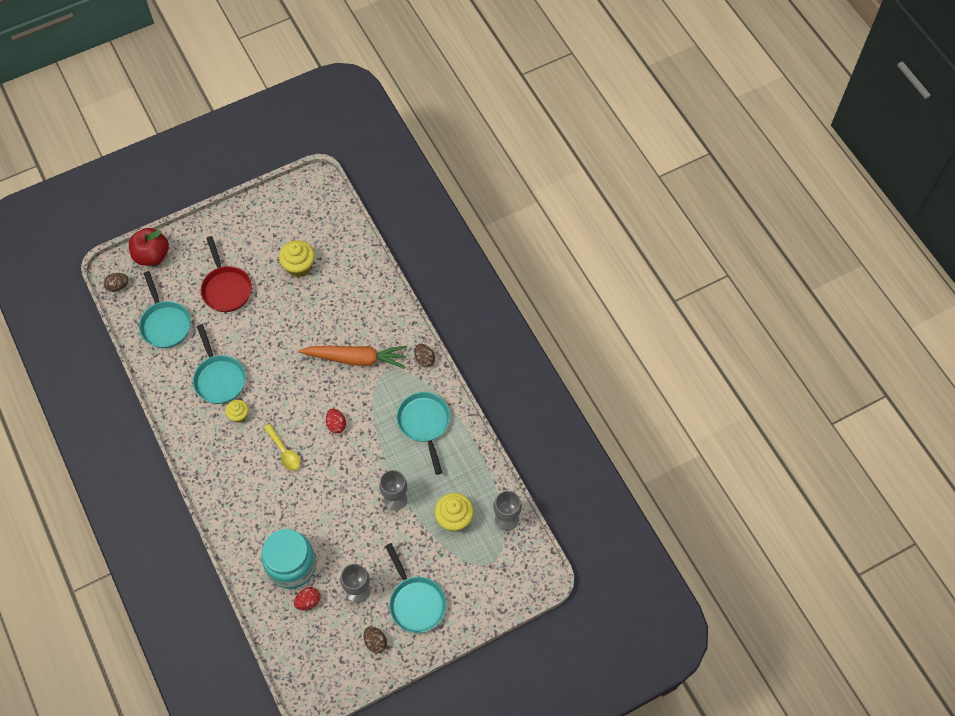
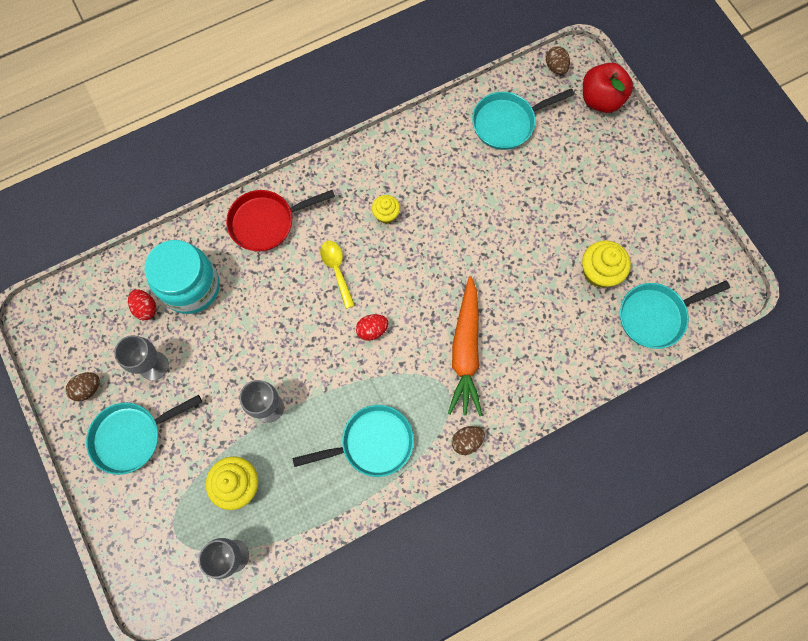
camera: 90 degrees right, 10 degrees up
(219, 378) = (435, 189): turquoise pan -> turquoise pan (655, 316)
(226, 288) = (560, 187): red pan -> red pan (266, 222)
(284, 452) = (336, 270): yellow spoon -> yellow spoon turned 105 degrees clockwise

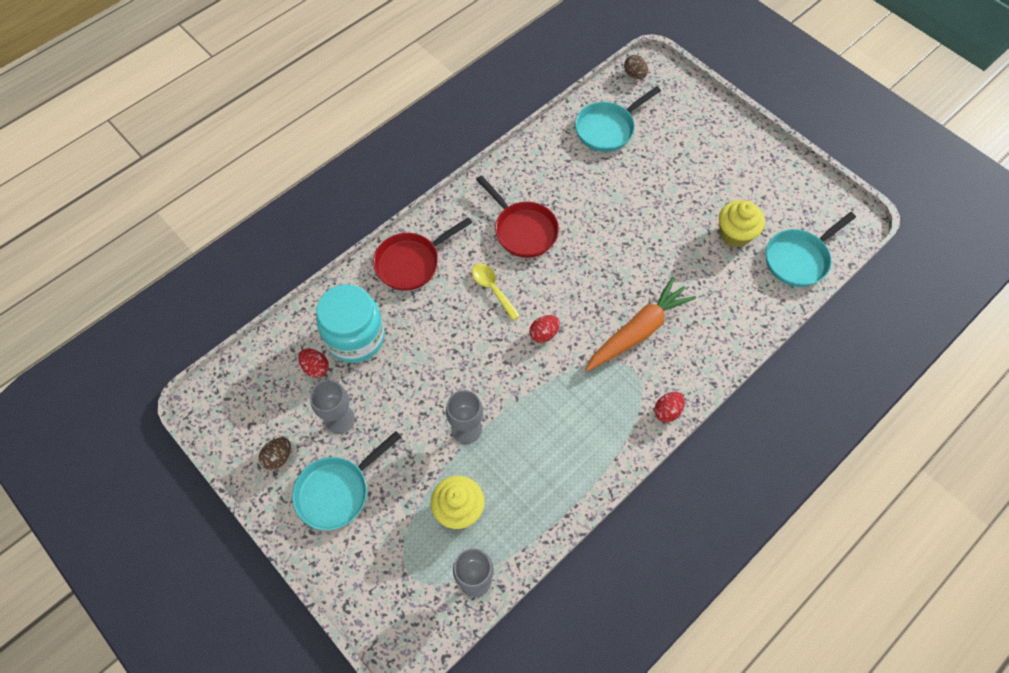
camera: 15 degrees left, 10 degrees down
(372, 443) = (578, 436): turquoise pan -> none
(386, 214) = (523, 230): yellow cupcake -> red pan
(465, 351) = (638, 331): orange carrot -> orange carrot turned 120 degrees counterclockwise
(466, 441) = (667, 411): brown egg -> red egg
(601, 99) = (683, 92): red apple -> none

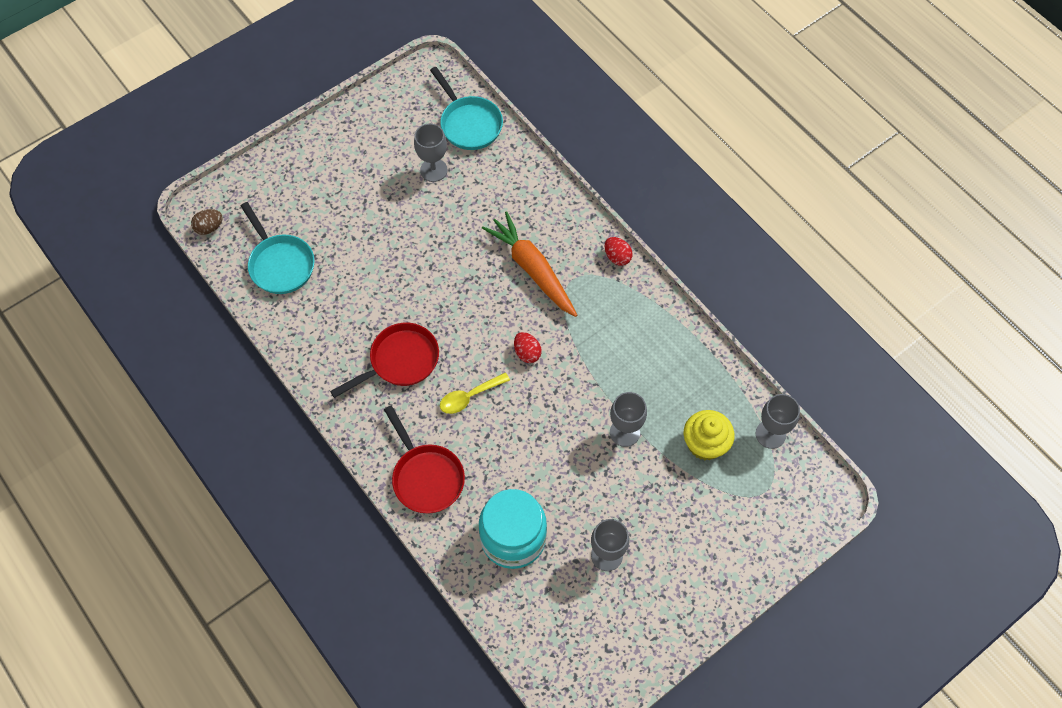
camera: 85 degrees left, 0 degrees up
(278, 457) = (645, 617): brown egg -> none
(316, 367) = (546, 580): red egg -> none
(337, 491) = (684, 557): turquoise pan -> none
(735, 234) = (433, 170): yellow cupcake -> grey goblet

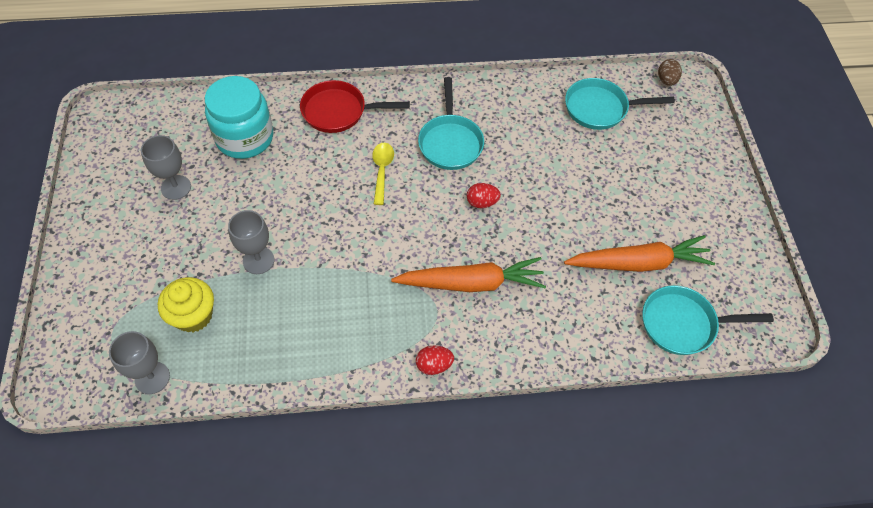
camera: 120 degrees right, 5 degrees down
(400, 361) = (450, 142): red pan -> turquoise pan
(433, 170) = (639, 263): grey goblet -> orange carrot
(527, 353) = (389, 231): red egg -> red egg (482, 202)

